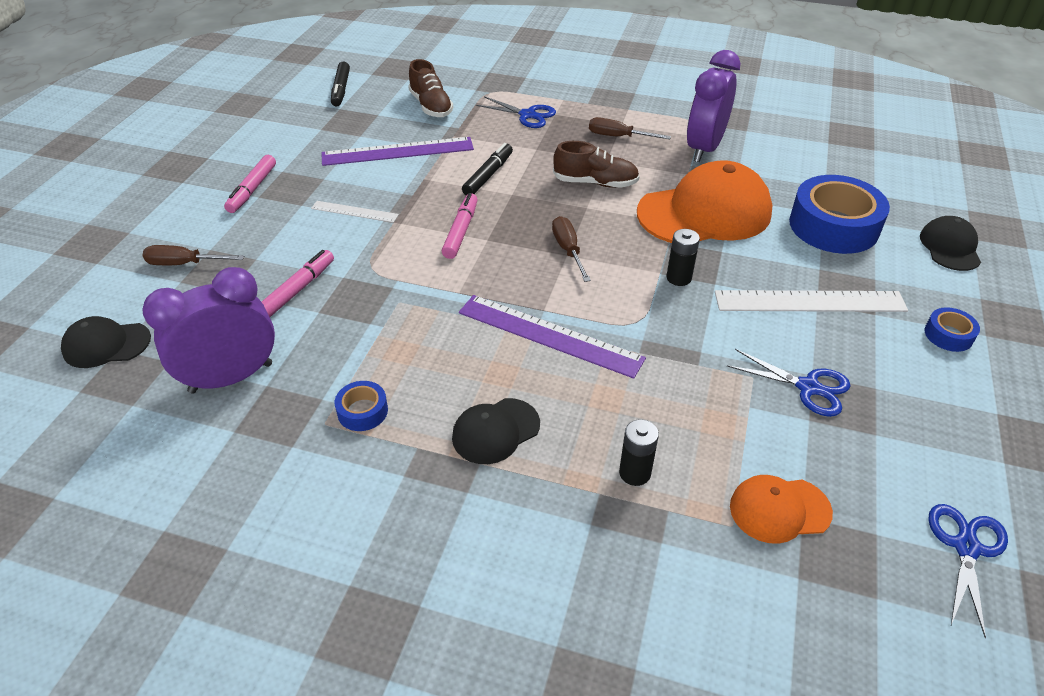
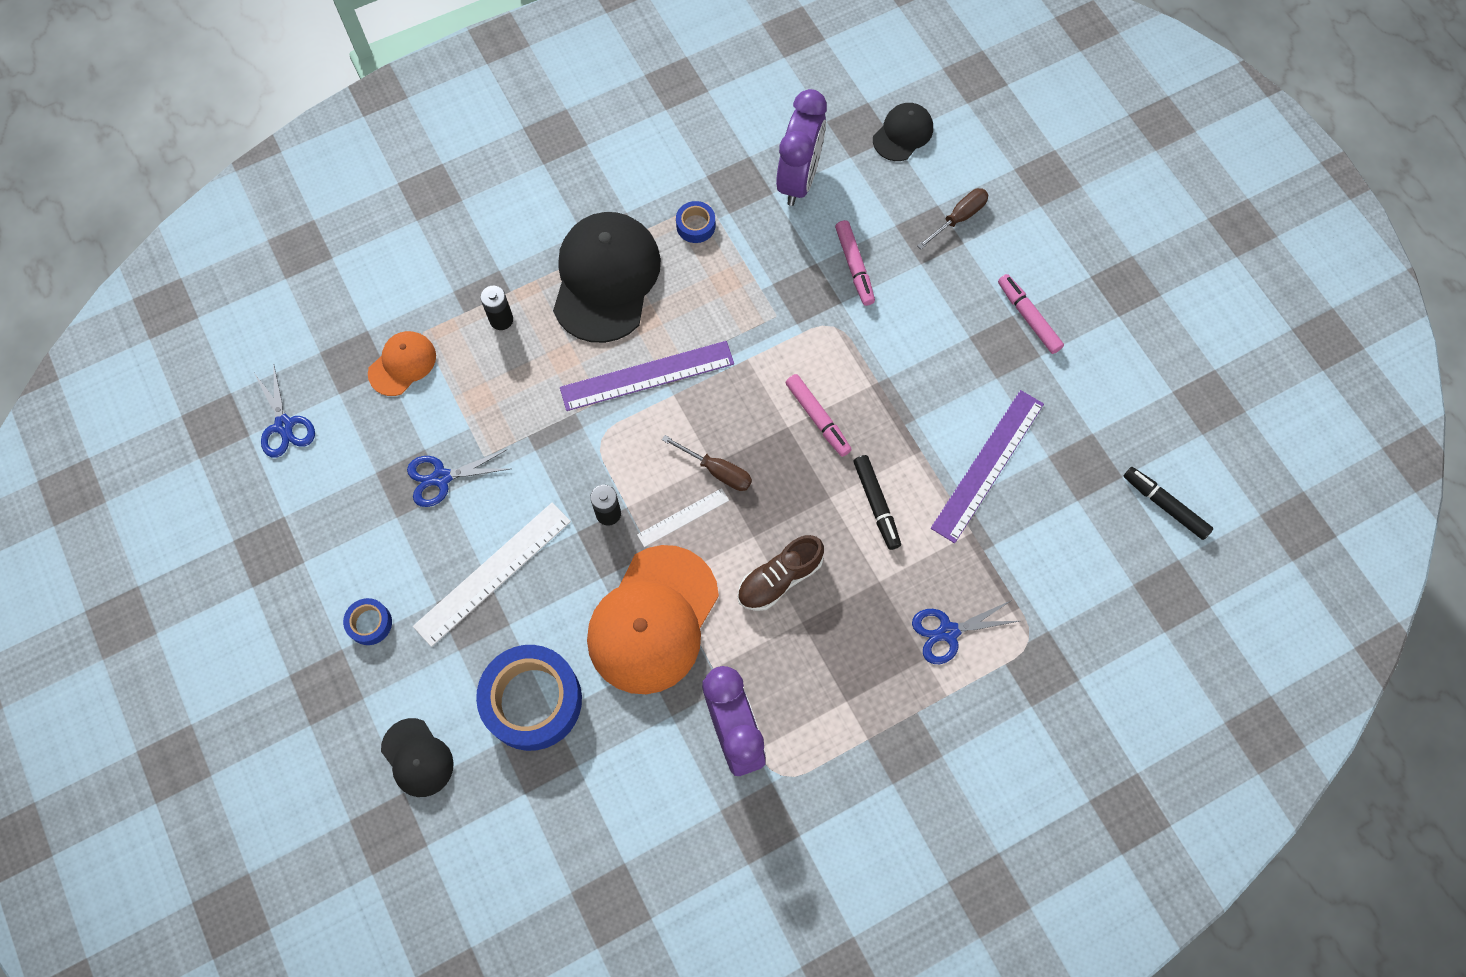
camera: 135 degrees right, 25 degrees up
(354, 211) = (921, 366): white ruler -> white ruler (683, 517)
(431, 106) = (1050, 559): brown shoe -> none
(495, 431) = (606, 279): black cap -> black cap, size x1.96
(618, 137) = (829, 675): brown screwdriver -> none

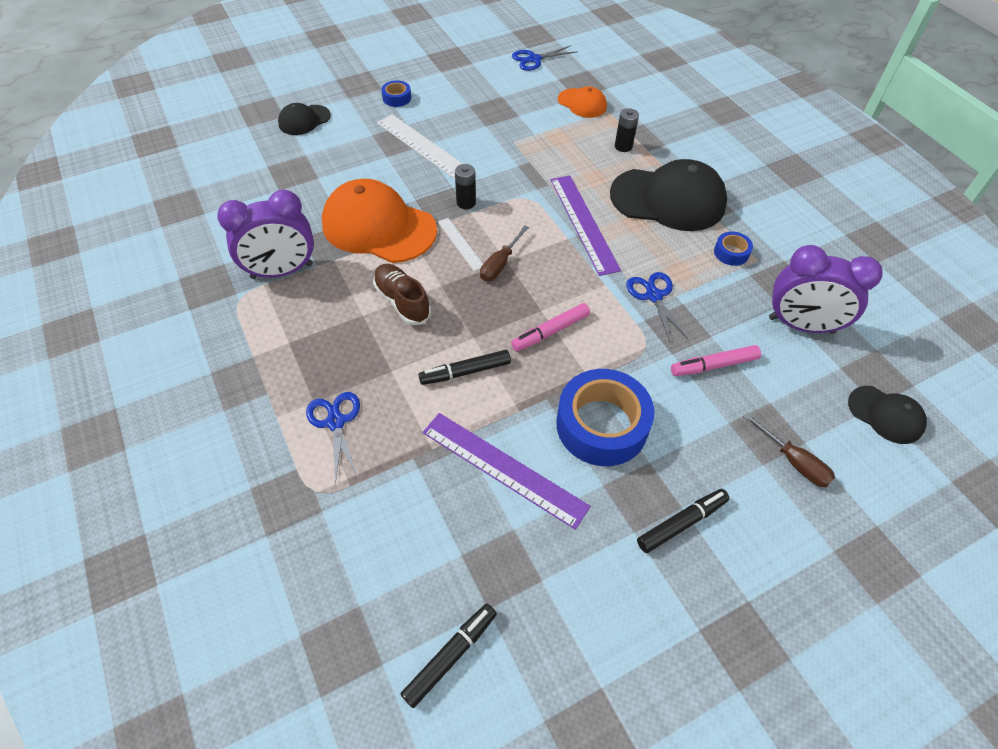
camera: 90 degrees right, 15 degrees down
(441, 478) = (497, 123): blue scissors -> blue scissors (654, 296)
(532, 700) = (330, 168): blue tape -> blue tape (602, 425)
(1028, 317) = (681, 523): pink marker -> black marker

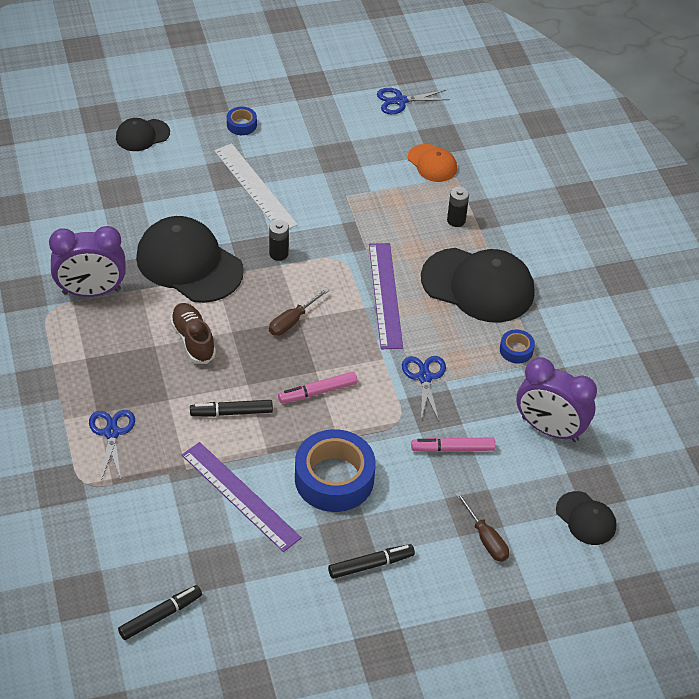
camera: 10 degrees right, 5 degrees down
(378, 227) = (189, 264): orange cap -> black cap
(460, 244) = (261, 294): white ruler -> none

